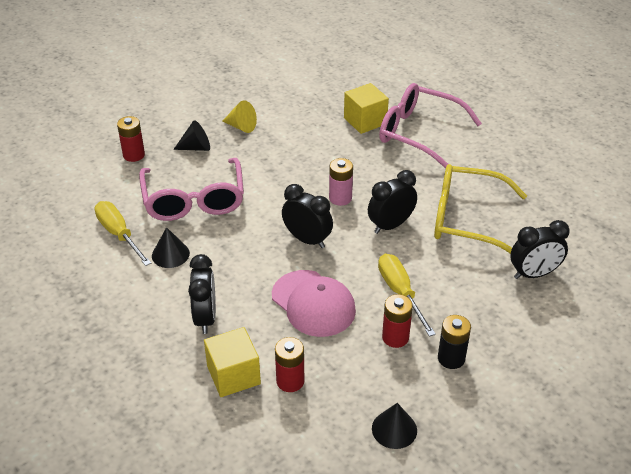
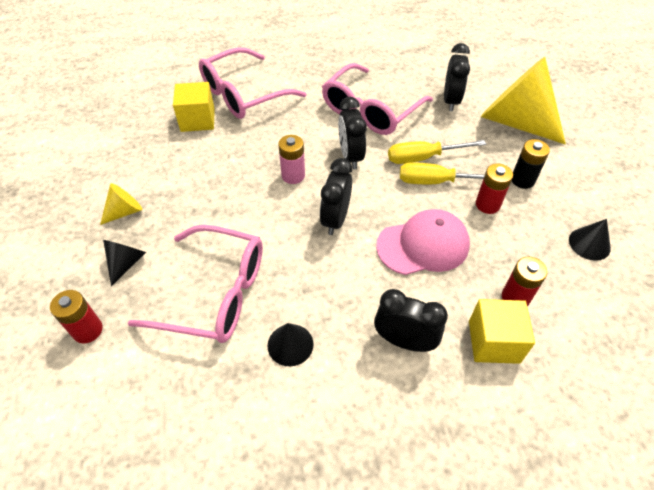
camera: 65 degrees left, 10 degrees up
(119, 234) = (224, 390): yellow screwdriver -> yellow screwdriver (423, 158)
(307, 240) = (335, 219): black clock -> black clock turned 45 degrees counterclockwise
(466, 219) = (370, 110): yellow glasses -> pink glasses
(543, 334) = (515, 121): none -> yellow cone

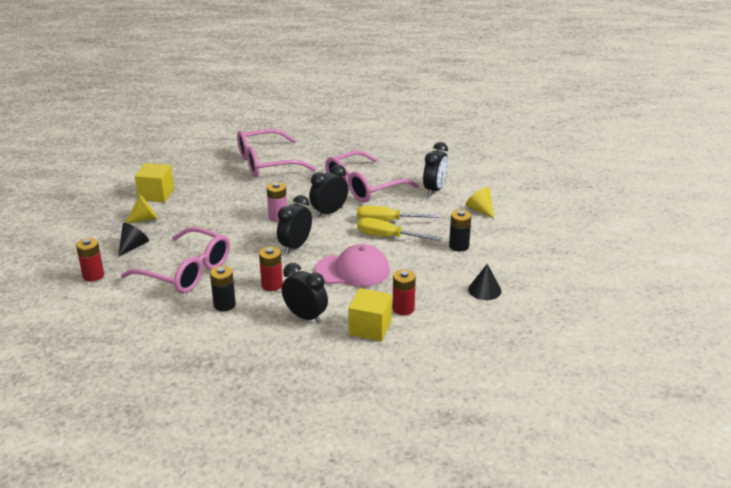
camera: 15 degrees right, 20 degrees down
(197, 120) = (223, 174): yellow cube -> yellow cube (156, 194)
(290, 344) = (224, 305): black cone -> black battery
(350, 156) = (329, 212): black clock -> black clock turned 45 degrees clockwise
(487, 204) = (419, 256): red battery -> red battery (272, 285)
(515, 121) = (480, 210): yellow cone -> yellow cone, size x0.43

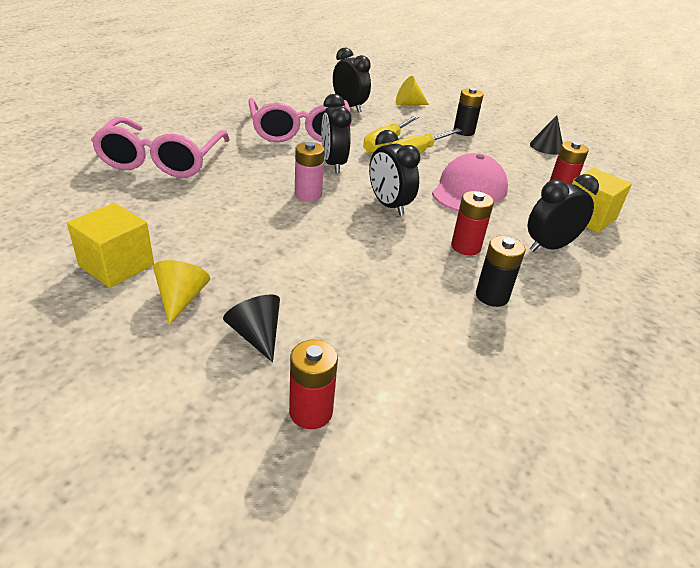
camera: 65 degrees left, 5 degrees up
(186, 271) = (381, 303): pink glasses -> none

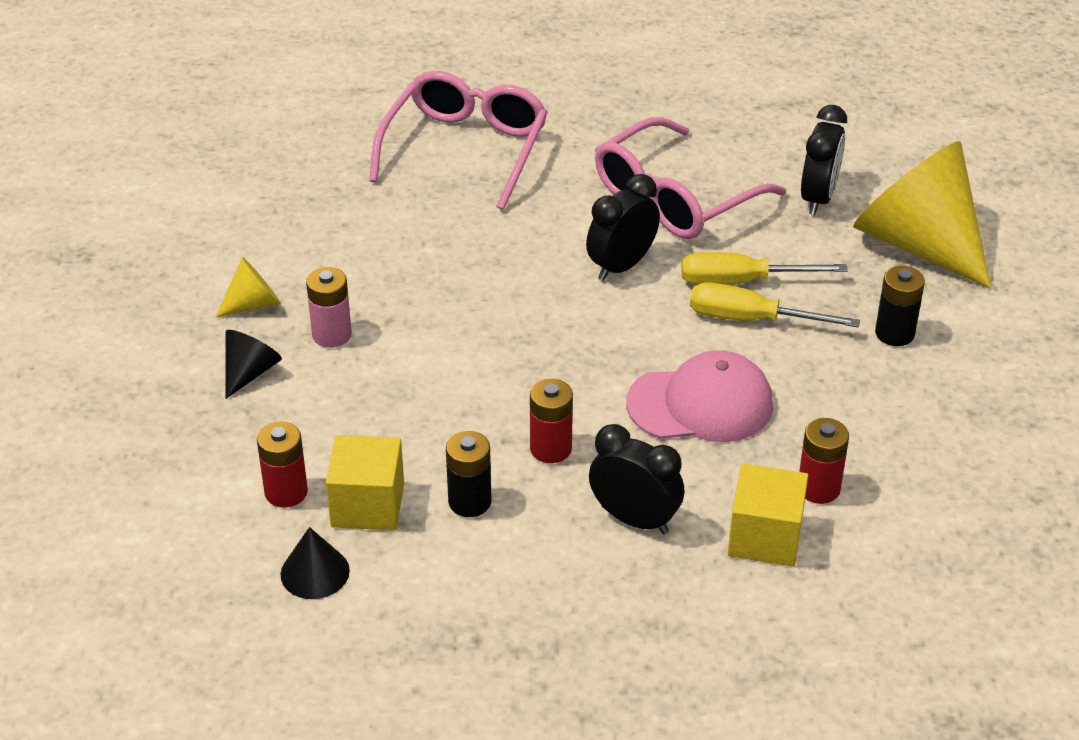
camera: 60 degrees right, 5 degrees up
(116, 265) = (260, 241): yellow cube -> yellow cube (367, 505)
(162, 160) = (465, 149): pink glasses -> pink glasses turned 135 degrees clockwise
(308, 195) = (522, 283): pink battery -> pink battery (332, 335)
(311, 412) = (189, 448): red battery -> red battery (286, 492)
(389, 205) = (574, 353): black clock -> none
(408, 104) = (918, 243): yellow cone -> yellow cone, size x2.30
(546, 146) = (965, 434): black cone -> black cone (315, 572)

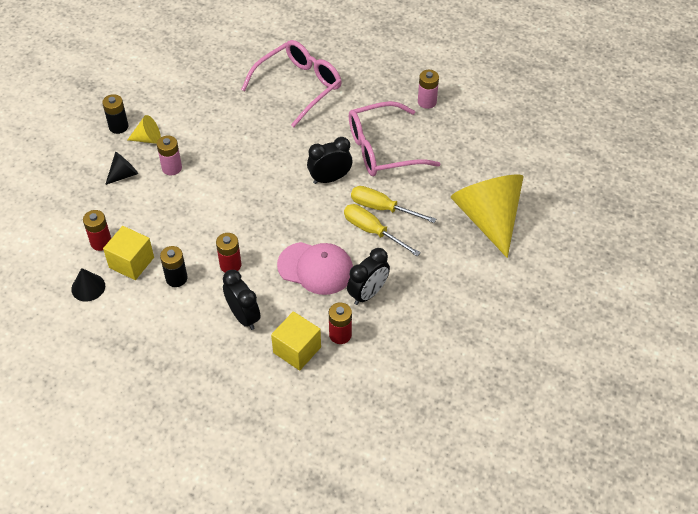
camera: 25 degrees right, 10 degrees up
(693, 111) = (427, 102): none -> pink battery
(818, 198) = (455, 174): black clock -> black clock (368, 293)
(894, 333) = (438, 265): black battery -> black battery (118, 127)

